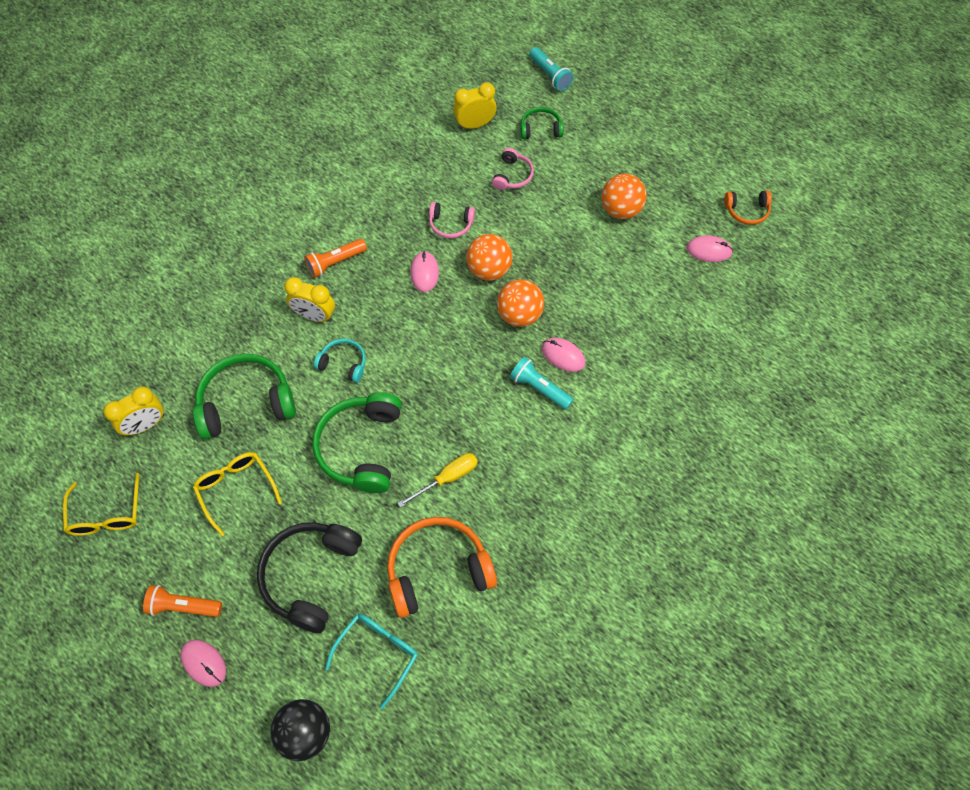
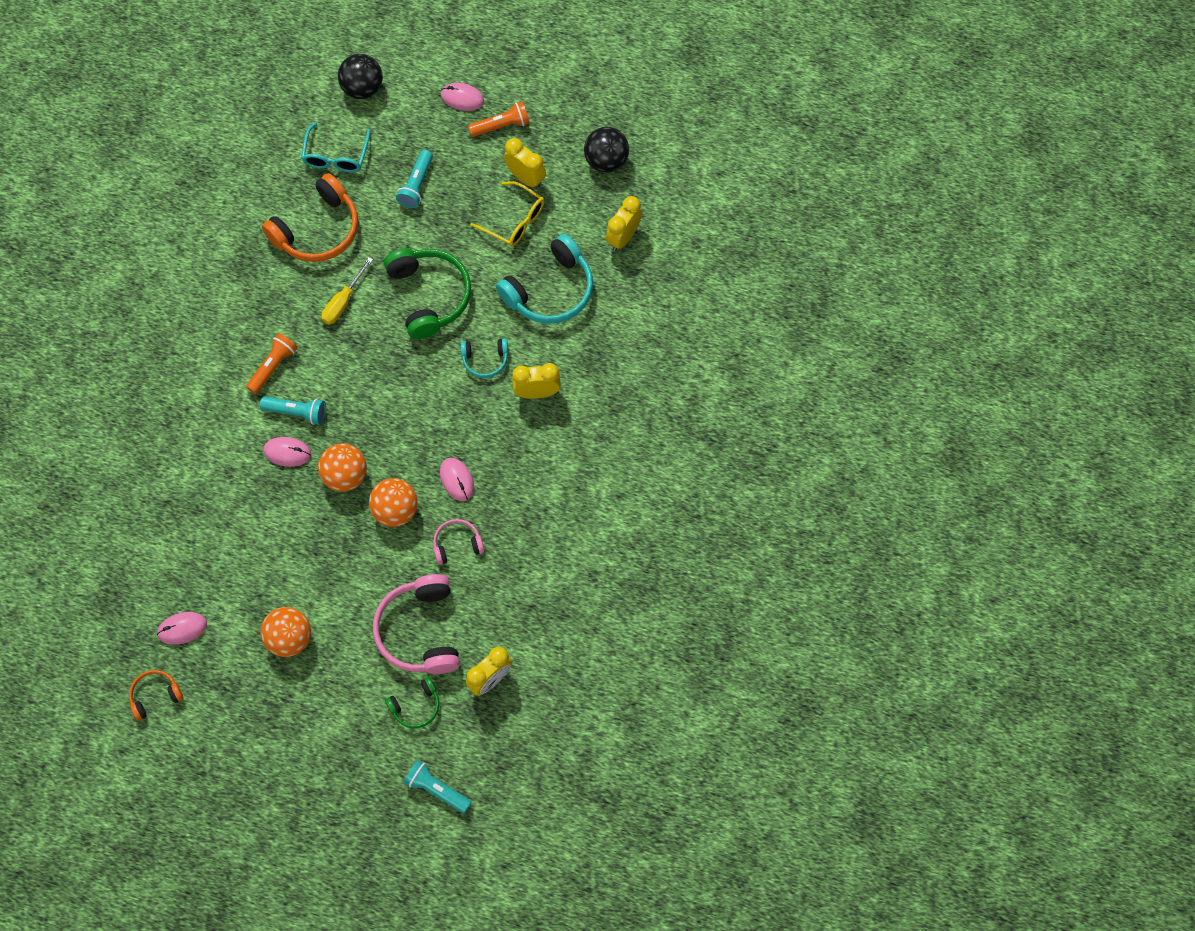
camera: 155 degrees right, 5 degrees up
(106, 514) = (606, 161): yellow glasses -> black ball
(196, 532) = (525, 177): none -> yellow clock
(246, 402) = (550, 290): green headphones -> turquoise headphones
(310, 576) = (416, 185): black headphones -> turquoise flashlight
(335, 262) = (548, 453): orange flashlight -> orange flashlight (273, 366)
(512, 175) = (420, 631): pink headphones -> pink headphones, size x1.93

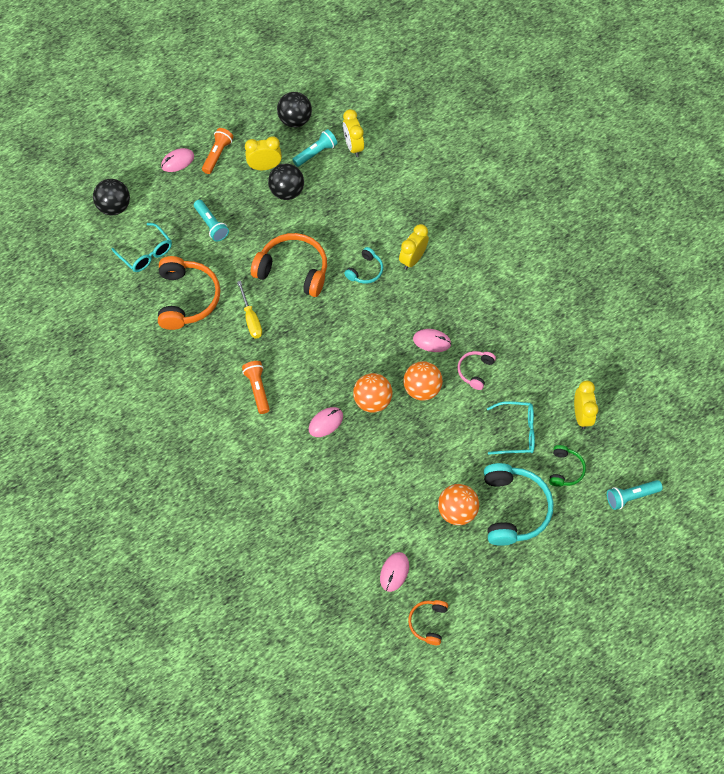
camera: 50 degrees left, 5 degrees down
(297, 412) = (303, 398): turquoise flashlight -> turquoise flashlight (316, 153)
(420, 631) = (516, 432): pink headphones -> turquoise glasses
(429, 295) = (293, 270): green headphones -> orange headphones
(514, 220) = (287, 192): yellow glasses -> black ball
(550, 290) = (352, 206): turquoise headphones -> turquoise headphones (513, 508)

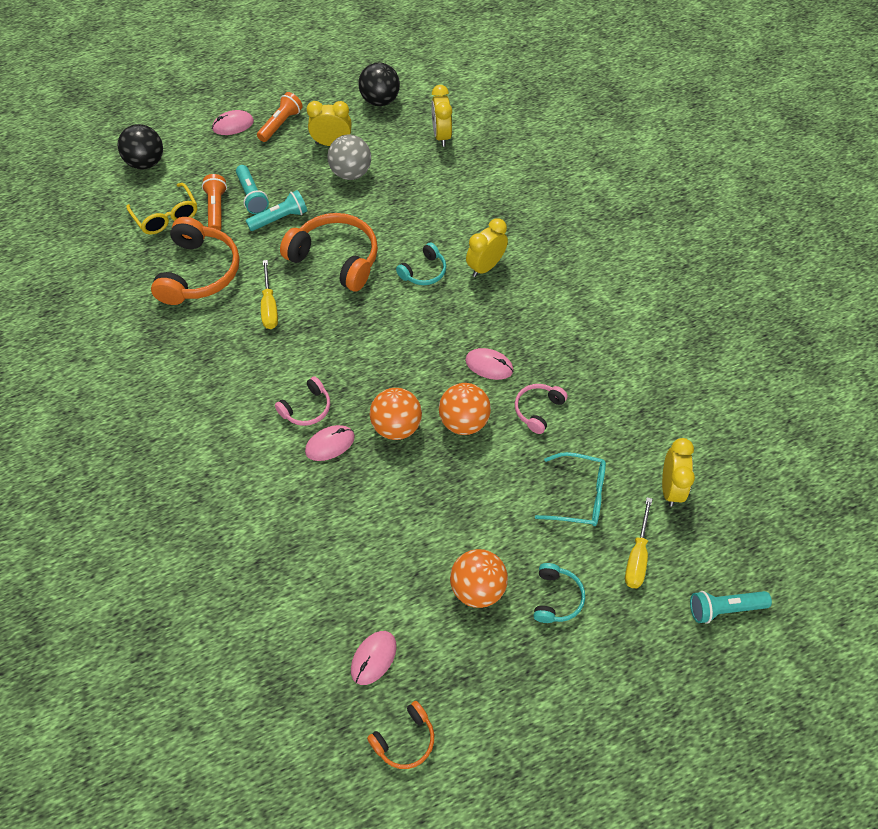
camera: 10 degrees right, 5 degrees down
(146, 253) = (166, 216): turquoise glasses -> yellow glasses
(257, 389) = (254, 390): orange flashlight -> orange flashlight (216, 209)
(287, 192) = (351, 173): black ball -> grey ball
(301, 397) = (306, 408): none -> pink headphones
(316, 153) = (395, 137): turquoise flashlight -> turquoise flashlight (280, 219)
(428, 622) = (405, 740): orange headphones -> orange headphones turned 150 degrees counterclockwise
(513, 508) = (556, 598): turquoise headphones -> turquoise headphones, size x0.52
(565, 469) = (637, 556): green headphones -> yellow screwdriver

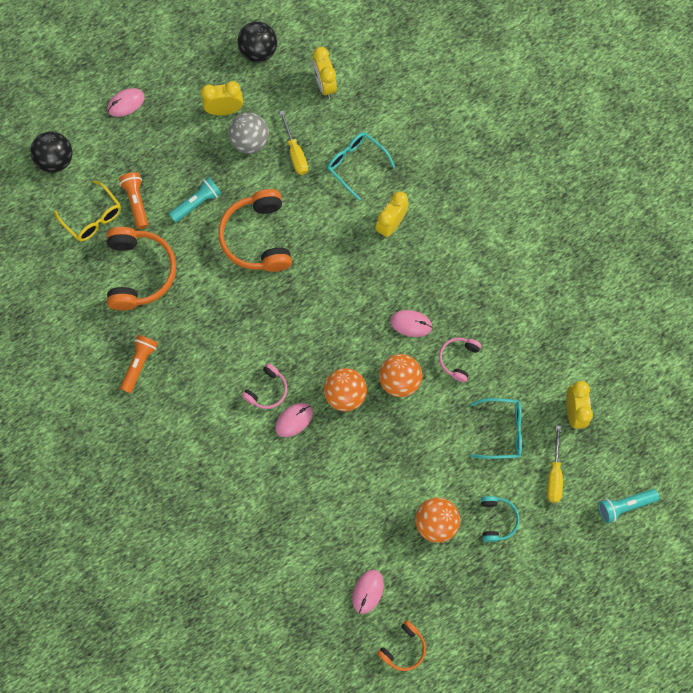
camera: 10 degrees left, 15 degrees up
(252, 196) = (165, 182): turquoise flashlight -> none
(269, 306) = (211, 297): yellow screwdriver -> yellow screwdriver (295, 153)
(281, 124) = (171, 95): orange flashlight -> orange flashlight (139, 364)
(336, 258) = (257, 238): orange headphones -> orange headphones turned 120 degrees counterclockwise
(424, 272) = (338, 239): turquoise headphones -> none
(459, 208) = (356, 165): none -> turquoise glasses

